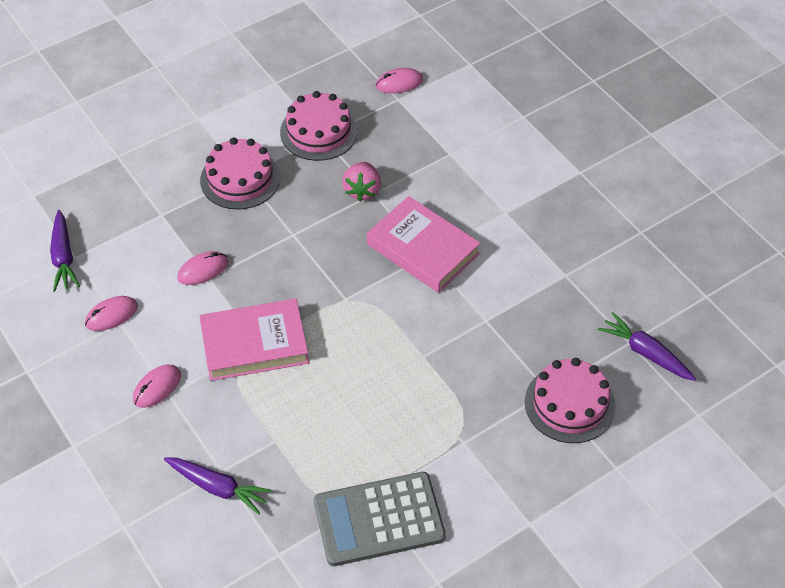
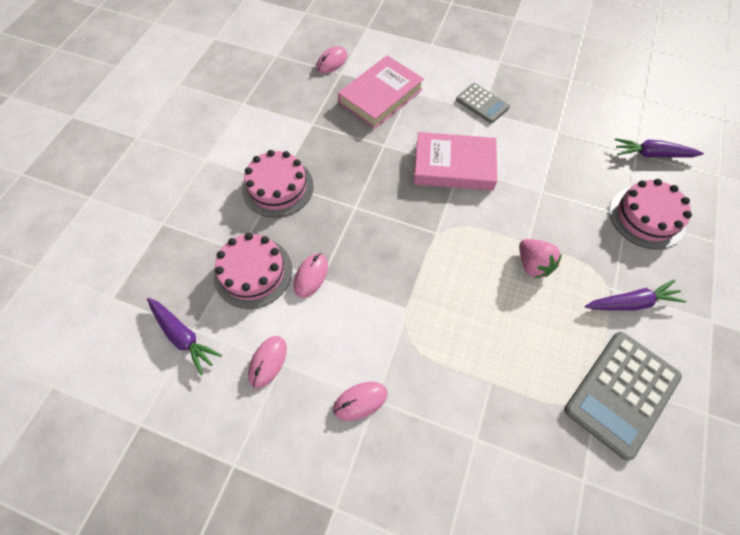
camera: 35 degrees left, 10 degrees up
(157, 387) = (360, 401): pink mouse -> pink mouse turned 60 degrees clockwise
(218, 487) = (486, 457): purple carrot -> purple carrot (631, 303)
(254, 344) = (404, 311): pink book -> pink book (380, 96)
(319, 131) = (306, 122): pink cake -> pink cake (253, 272)
(362, 190) = (375, 147): pink strawberry -> pink strawberry (533, 265)
(514, 205) = (482, 103): none -> grey calculator

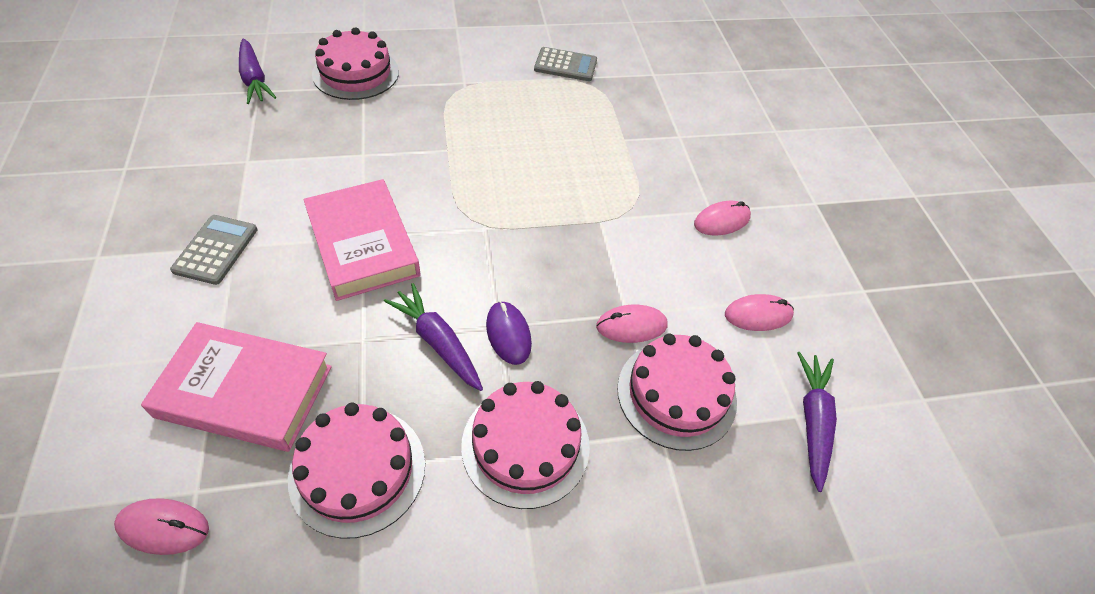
camera: 125 degrees left, 10 degrees down
(312, 122) = (357, 470): none -> pink cake
(346, 209) = (508, 334): none -> purple mouse
(360, 401) = (721, 221): pink mouse -> pink mouse turned 60 degrees counterclockwise
(533, 265) = (473, 139): pink strawberry -> none
(621, 393) = (565, 65): grey calculator -> grey calculator, size x0.58
(631, 303) = (471, 70): purple carrot -> purple carrot (438, 342)

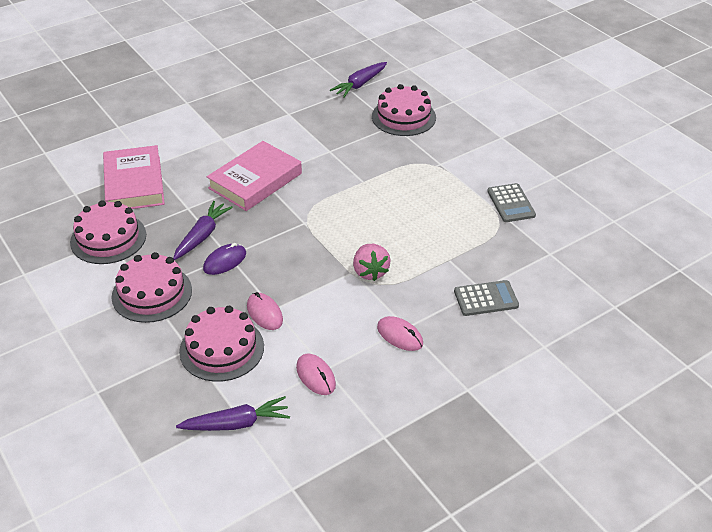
camera: 70 degrees right, 10 degrees down
(163, 527) = (54, 193): pink mouse -> none
(216, 250) = (216, 134): grey calculator -> grey calculator (486, 299)
(609, 204) = (370, 272): none -> pink strawberry

